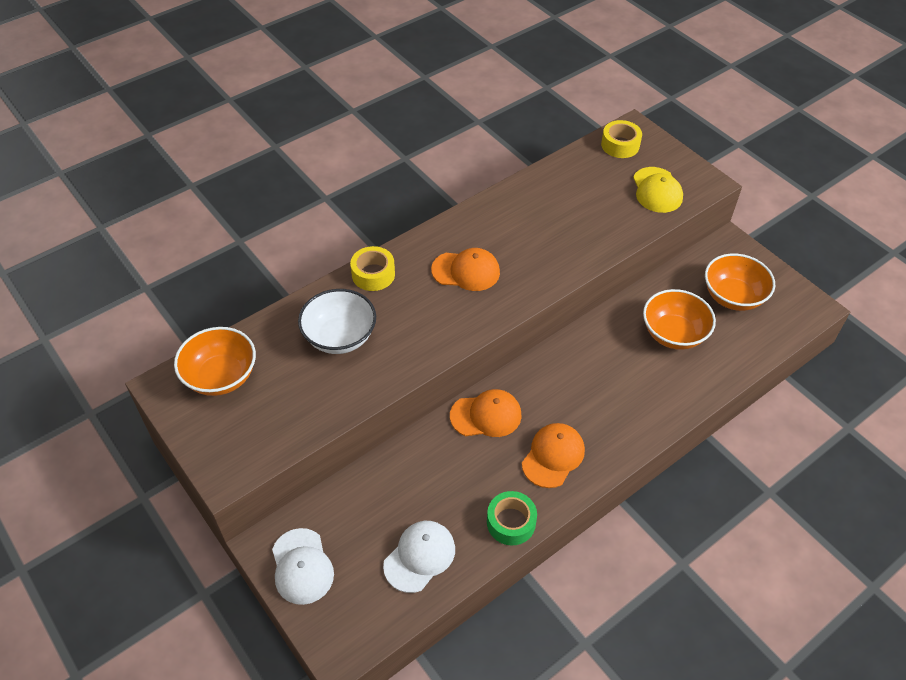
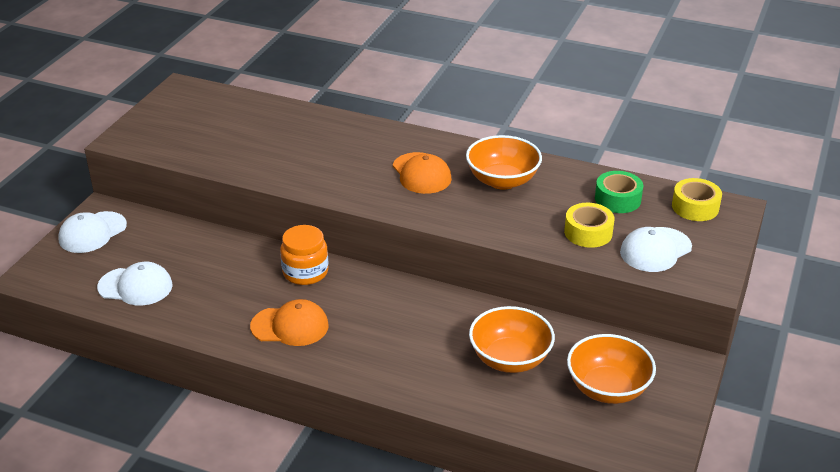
camera: 60 degrees right, 15 degrees down
(221, 377) = (207, 105): orange bowl -> orange bowl (502, 181)
(340, 337) = (290, 139): white bowl -> none
(373, 274) = (371, 131): yellow tape -> yellow tape (588, 232)
(486, 415) = (305, 272): orange cap -> orange jar
(511, 522) = (201, 324): green tape -> green tape (617, 199)
(657, 190) = (655, 250): yellow cap -> white cap

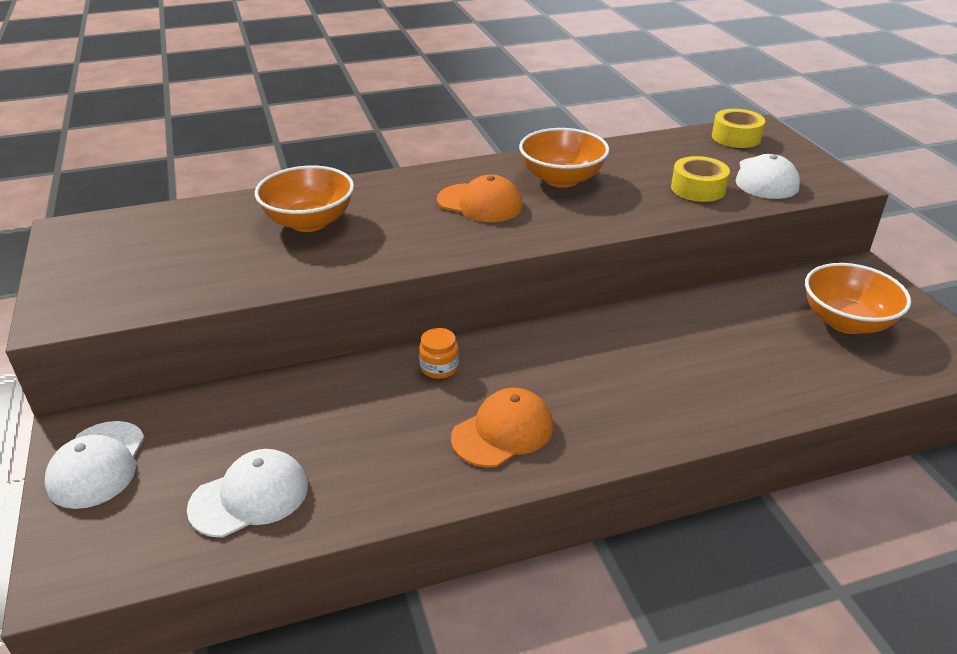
camera: 40 degrees left, 0 degrees up
(305, 272) = (439, 367): orange jar -> orange jar, size x0.62
(510, 359) = (742, 342): orange bowl -> orange bowl (309, 222)
(617, 199) = (674, 155): green tape -> none

